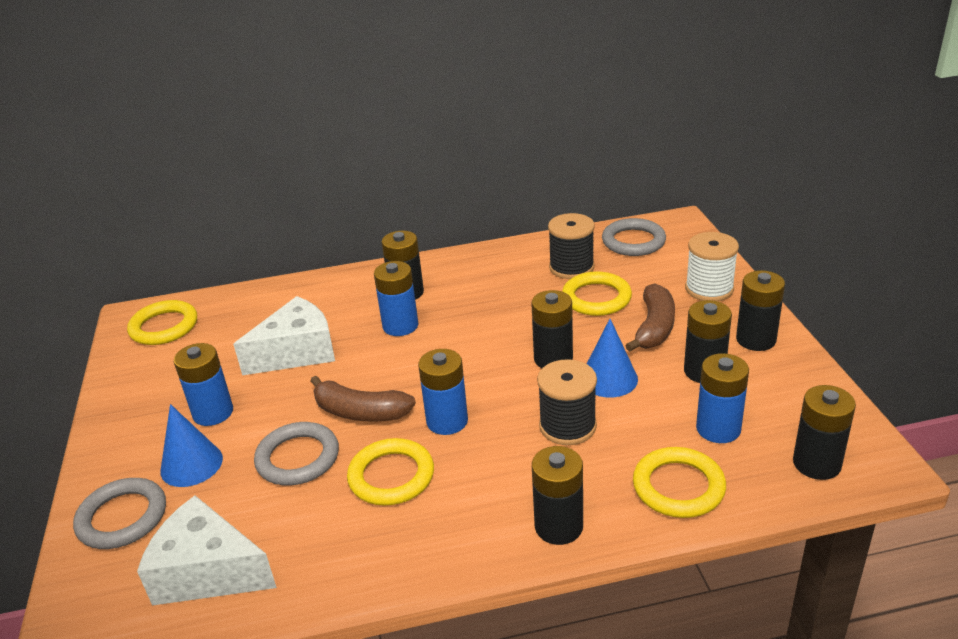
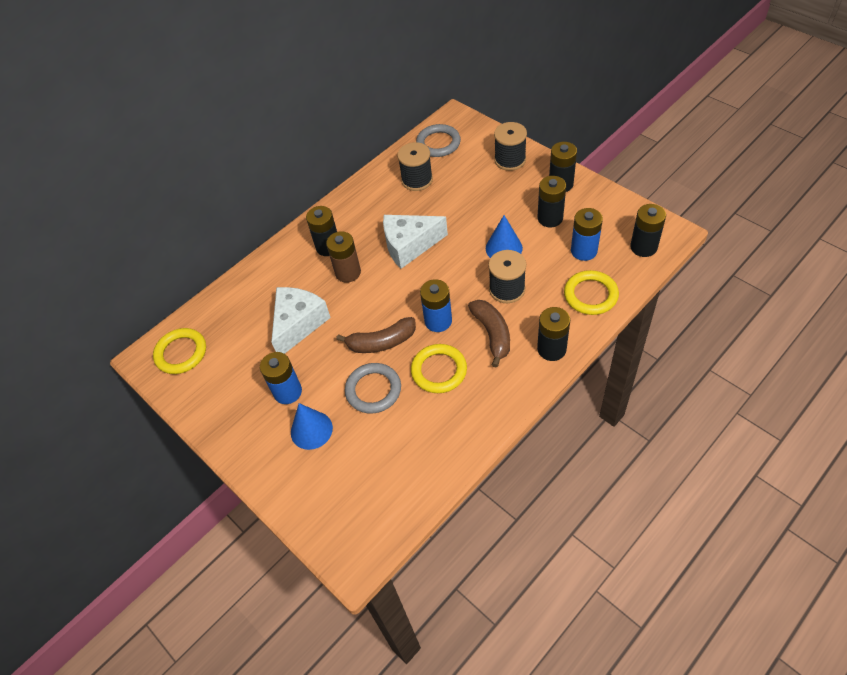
camera: 30 degrees left, 20 degrees up
(122, 517) = (305, 484): grey ring -> none
(208, 571) = (392, 481): white cheese -> white cheese (409, 245)
(400, 326) = (348, 272): blue battery -> brown battery
(553, 359) = (462, 250): black battery -> none
(596, 298) = (451, 196): yellow ring -> none
(654, 327) = (501, 201): brown banana -> brown banana (492, 334)
(709, 289) = (510, 160): white spool -> black spool

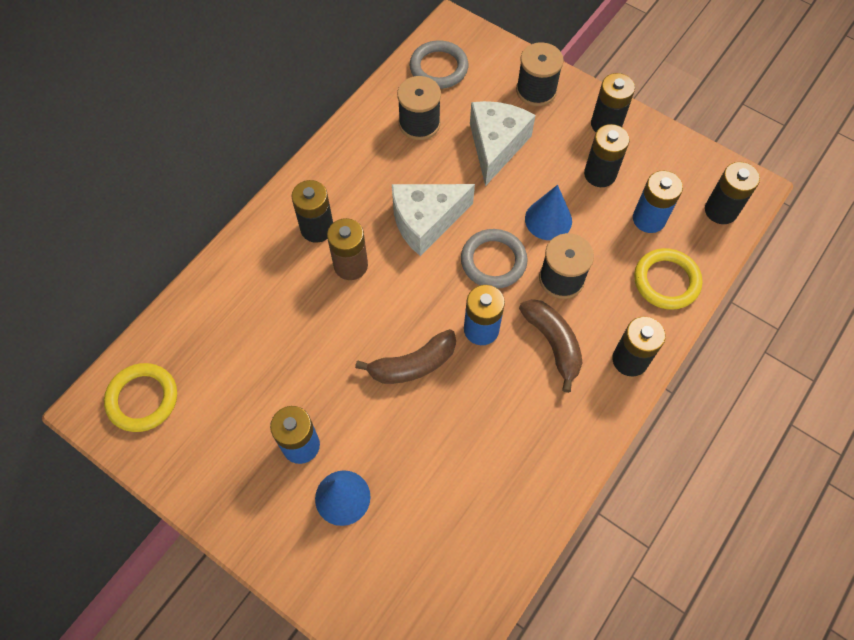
camera: 15 degrees left, 10 degrees up
(298, 324) = (297, 345): white cheese -> white cheese (496, 146)
(373, 390) = (414, 434): grey ring -> grey ring (493, 261)
(439, 370) = (494, 400): yellow ring -> none

